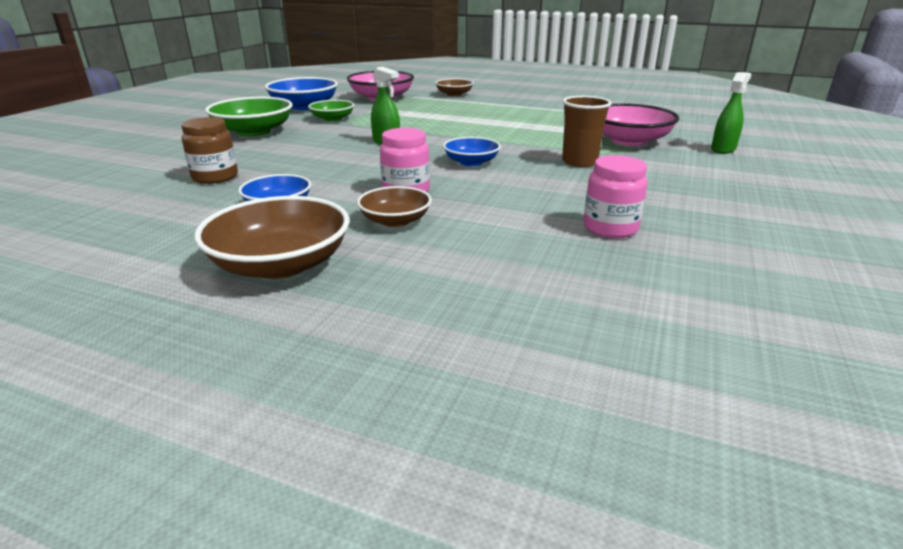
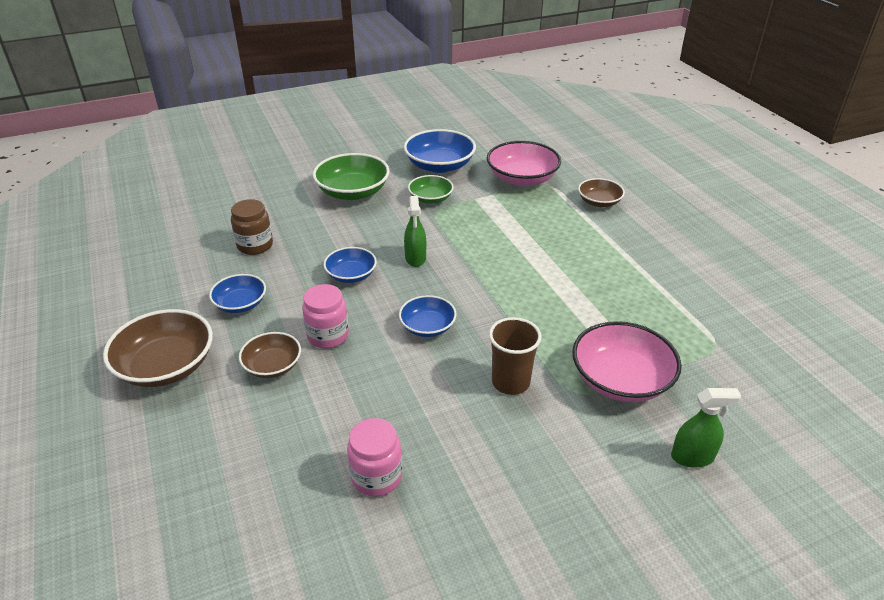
camera: 45 degrees right, 10 degrees up
(352, 162) = (351, 275): none -> blue bowl

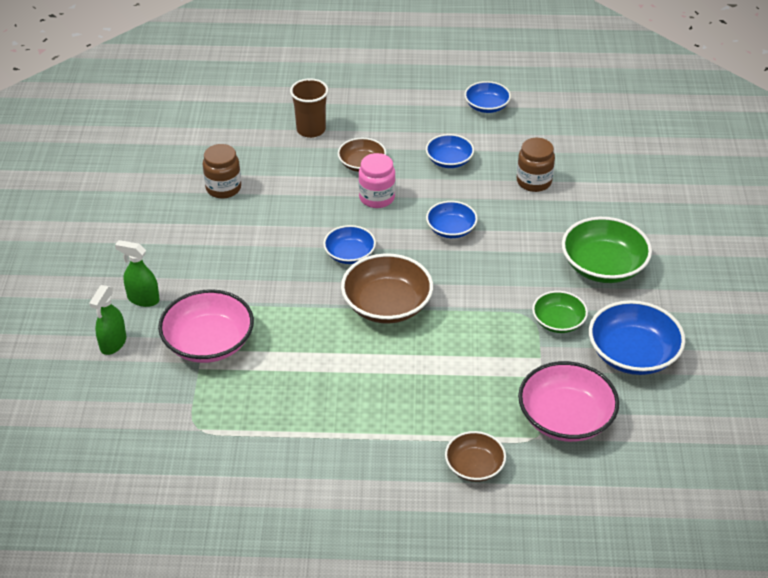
camera: 115 degrees right, 5 degrees up
(128, 303) = (486, 106): none -> blue bowl
(166, 366) = (397, 117): brown bowl -> brown bowl (387, 305)
(376, 477) = (223, 188): pink jar -> brown jar
(415, 258) = (452, 276): green spray bottle -> green spray bottle (143, 299)
(510, 382) = (254, 278): brown cup -> brown cup (311, 130)

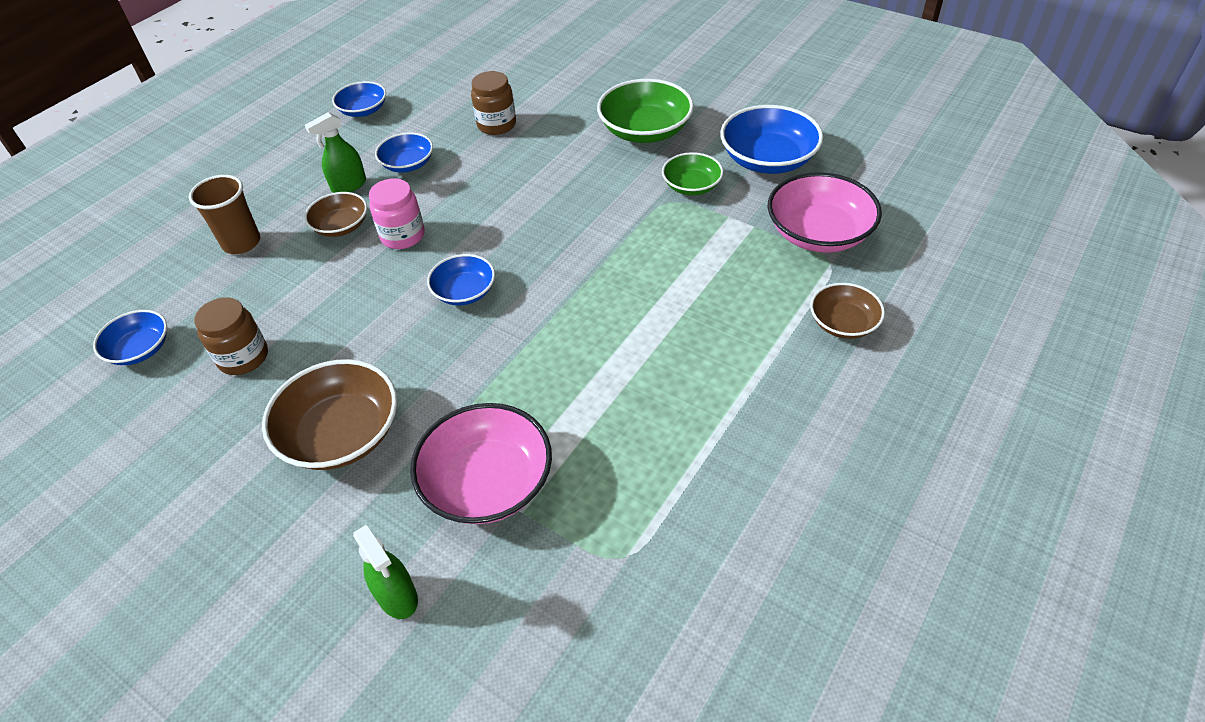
camera: 55 degrees left, 5 degrees up
(143, 299) = (348, 524): green spray bottle -> green spray bottle (348, 186)
(387, 305) = (566, 294): brown bowl -> brown bowl (341, 434)
(451, 229) = (503, 202): blue bowl -> blue bowl (140, 349)

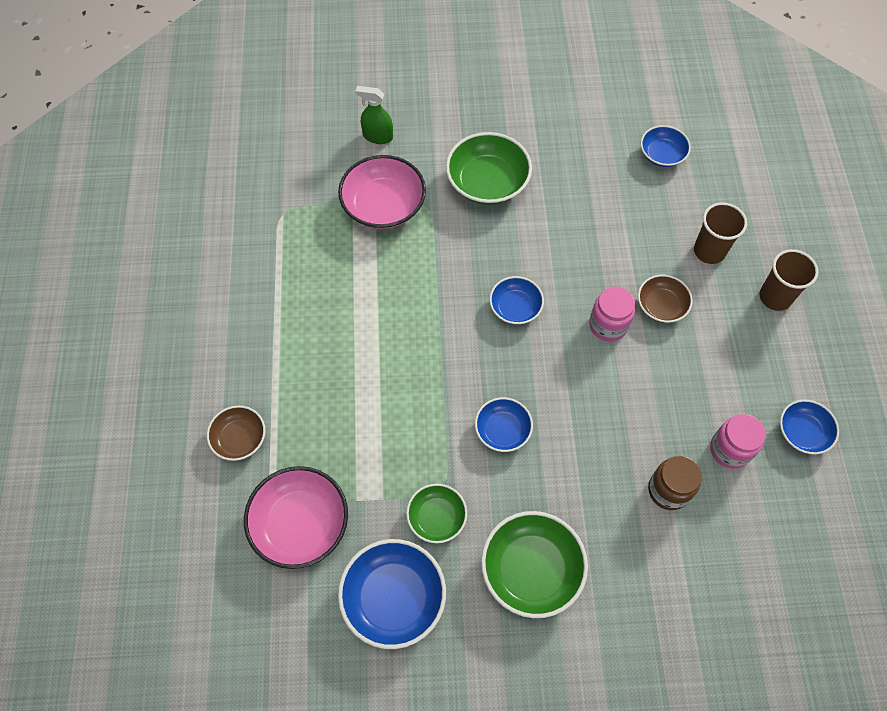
camera: 140 degrees right, 15 degrees up
(243, 357) = (596, 186): brown jar -> none
(249, 186) = (775, 297): none -> brown cup
(341, 434) = (487, 182): brown bowl -> green bowl
(348, 186) = (704, 344): green spray bottle -> none
(408, 164) = (687, 394): blue bowl -> blue bowl (502, 430)
(424, 124) = (730, 449): none -> pink jar

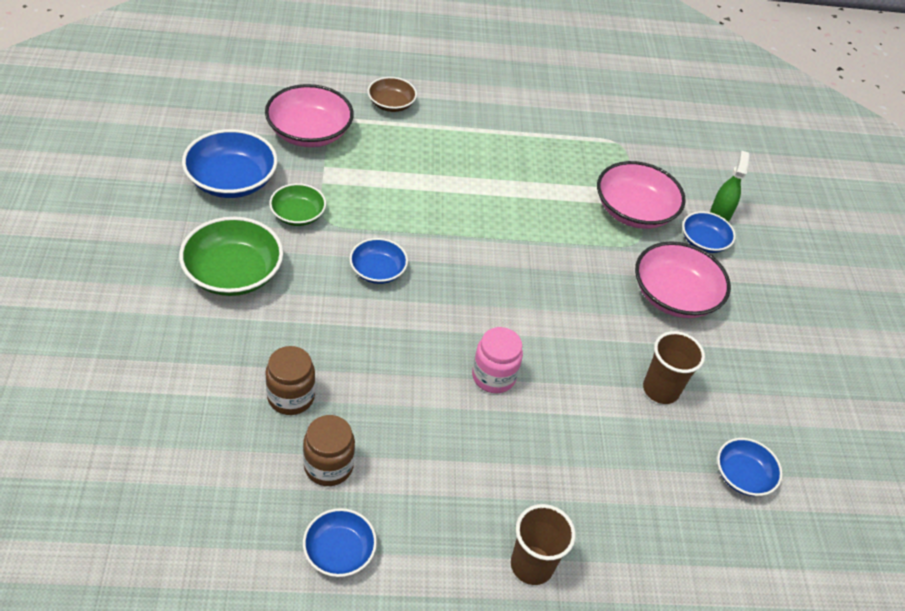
camera: 85 degrees right, 15 degrees down
(487, 182) = (674, 296): green bowl -> pink bowl
(515, 307) = (516, 299): blue bowl -> blue bowl (703, 241)
(661, 306) = (518, 433): brown bowl -> none
(709, 251) = (598, 501): brown cup -> brown cup (660, 389)
(730, 449) = (328, 466): pink jar -> brown jar

